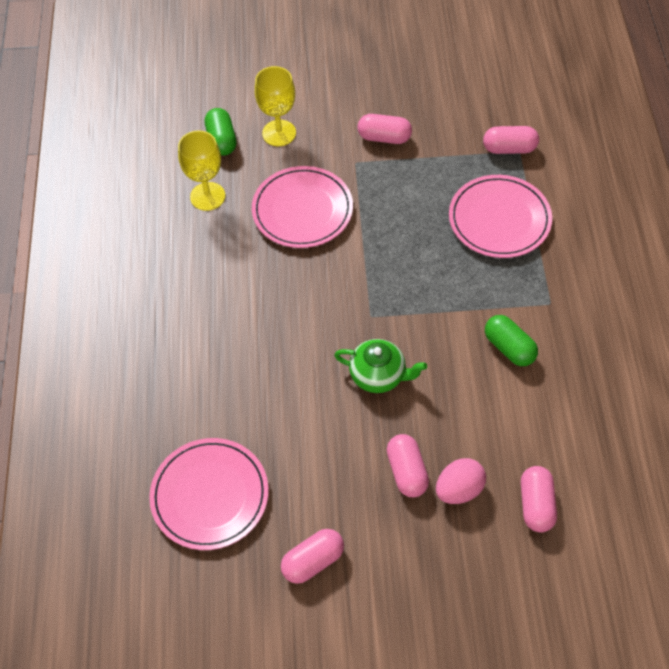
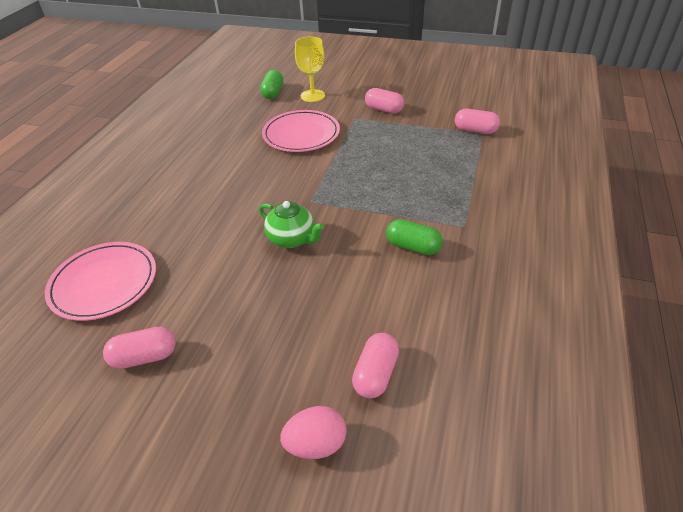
camera: 20 degrees right, 15 degrees down
(207, 196) = (243, 116): yellow goblet -> none
(407, 471) = (271, 312): pink capsule -> none
(459, 489) = (309, 339): pink egg -> pink egg (316, 444)
(499, 219) = (447, 167): pink plate -> none
(509, 347) = (413, 247): green capsule -> green capsule turned 45 degrees counterclockwise

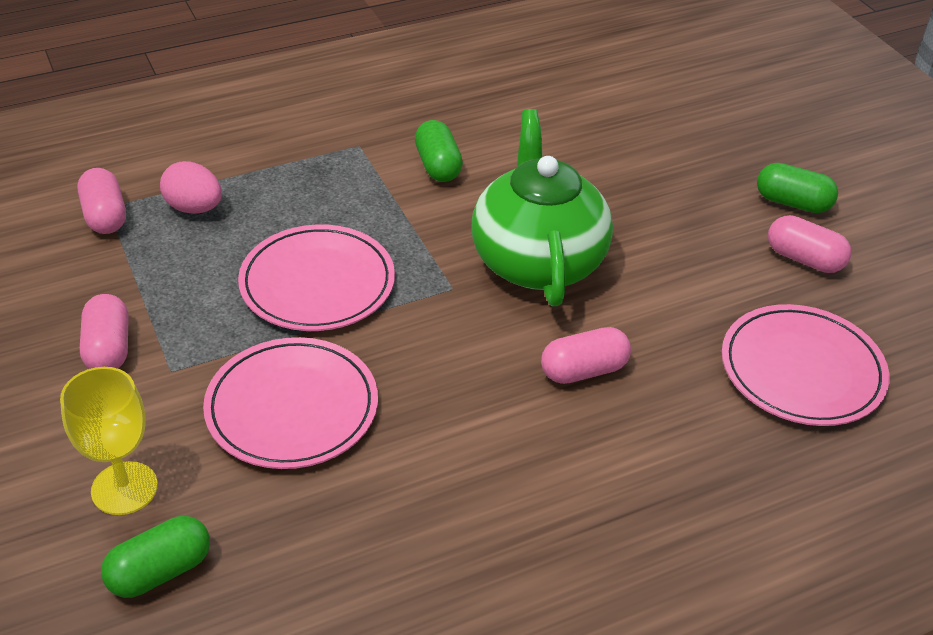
camera: 135 degrees left, 0 degrees up
(184, 403) = (792, 203): none -> green capsule
(292, 239) = (537, 261): green teapot -> green teapot, size x1.82
(316, 444) = (713, 119): pink egg -> pink egg (194, 208)
(362, 166) = (317, 283): none -> pink plate
(375, 374) = (619, 120): pink capsule -> pink capsule (584, 370)

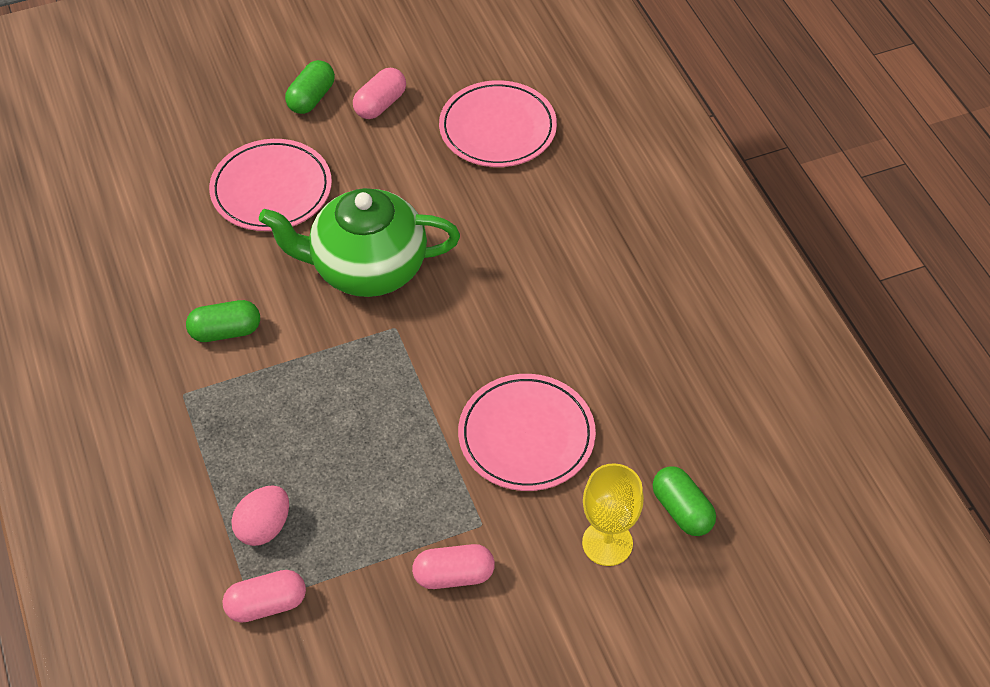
camera: 85 degrees left, 10 degrees up
(317, 283) = (381, 423): pink plate -> pink plate (271, 189)
(584, 370) = (493, 250): pink capsule -> none

